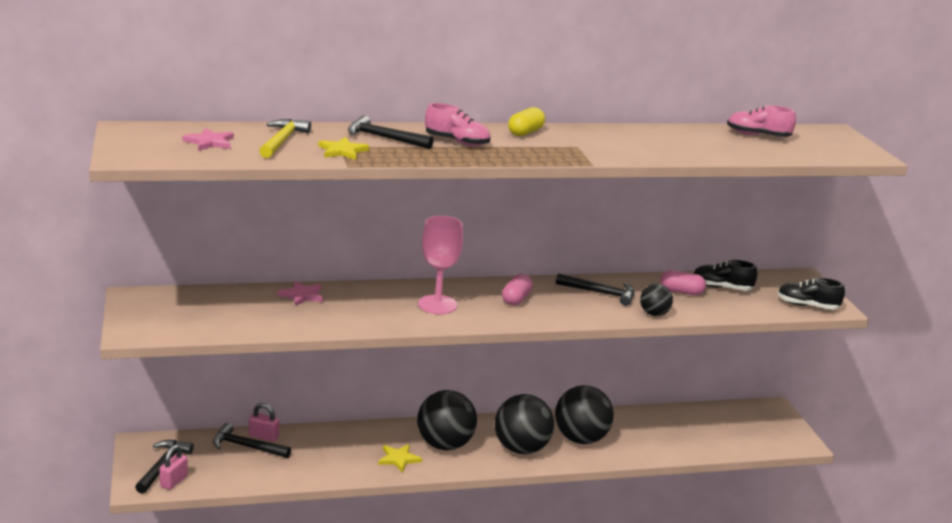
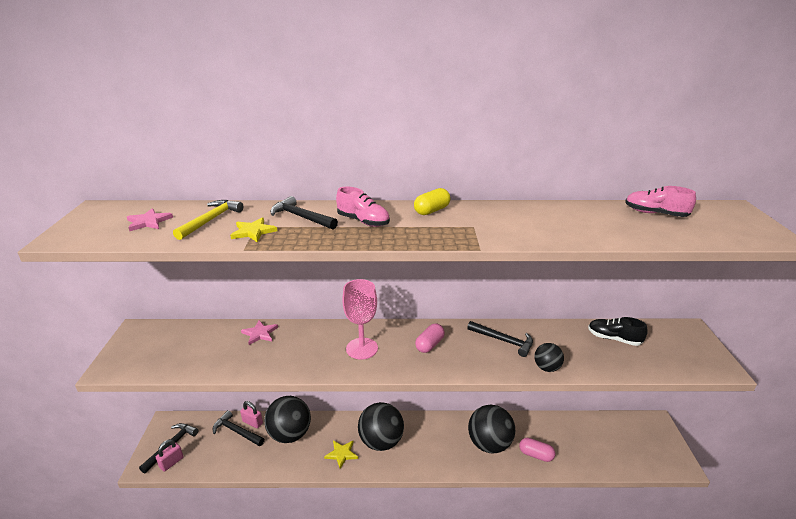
camera: 15 degrees right, 5 degrees up
(521, 448) = (439, 451): black ball -> black ball (290, 434)
(681, 292) = (576, 343): pink capsule -> pink capsule (536, 455)
(807, 306) = (694, 364): black shoe -> none

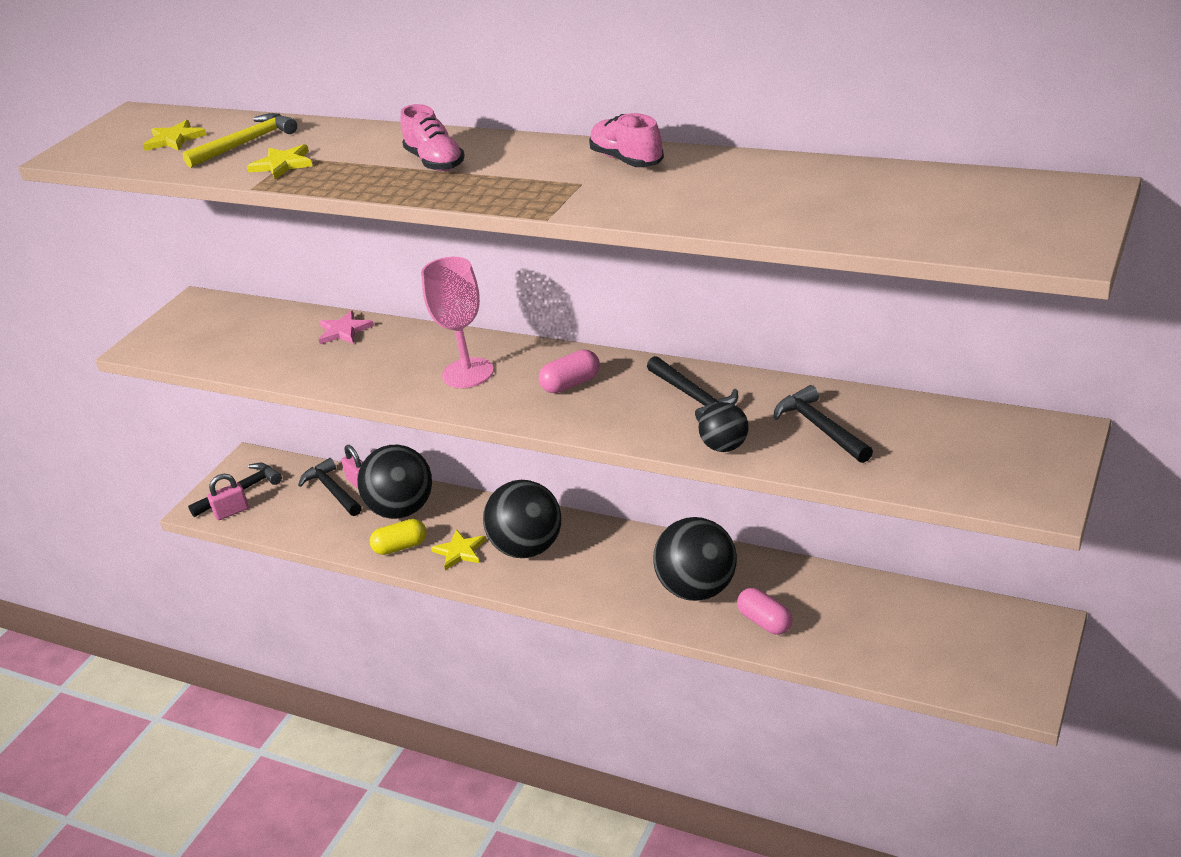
camera: 30 degrees right, 5 degrees up
(148, 222) = (174, 139): pink star -> yellow star
(301, 217) = (360, 148): black hammer -> black hammer (820, 428)
(432, 211) = (550, 153): yellow capsule -> yellow capsule (400, 547)
(614, 339) = (891, 424): black shoe -> none
(655, 214) = (911, 189): pink shoe -> pink shoe (627, 160)

